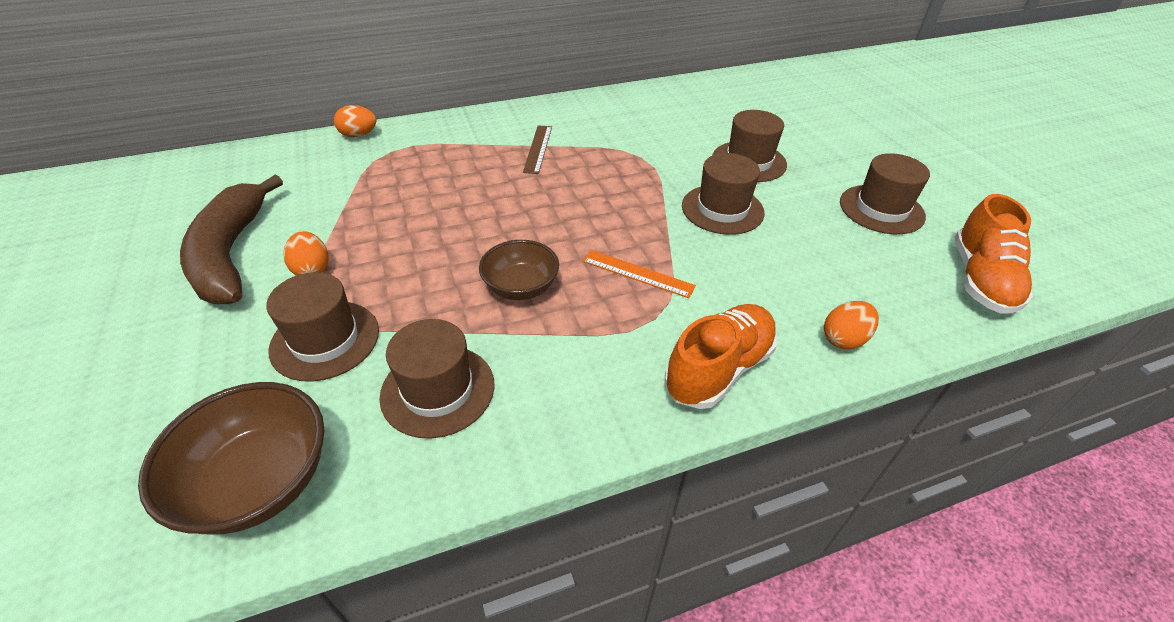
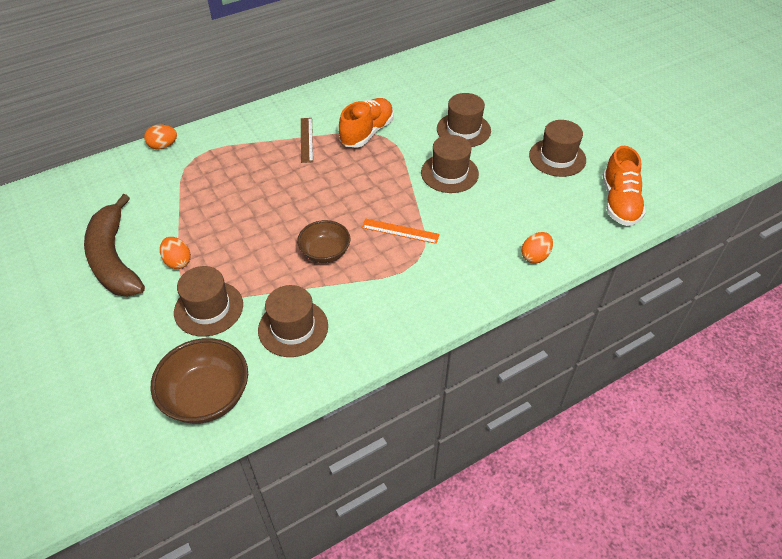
camera: 10 degrees left, 5 degrees up
(718, 369) = (461, 287): orange shoe -> orange shoe (367, 133)

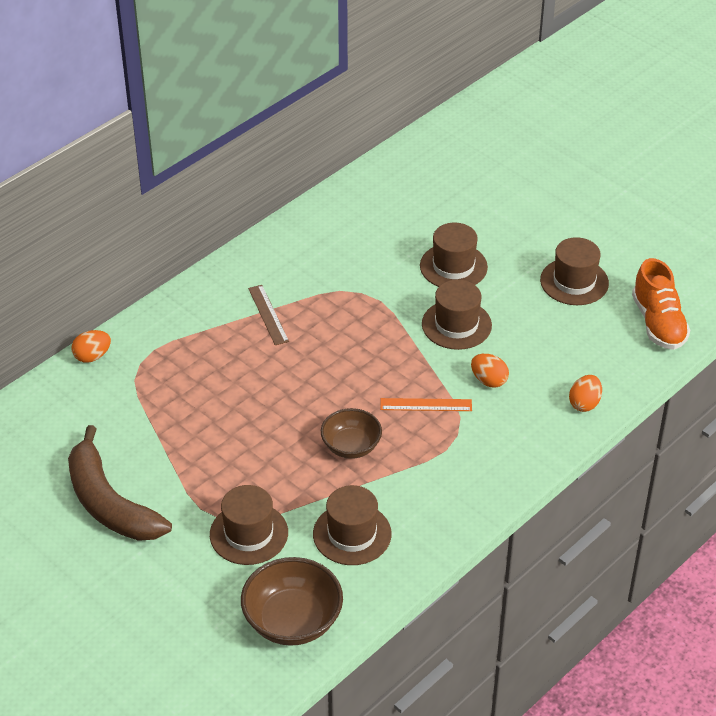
camera: 15 degrees left, 5 degrees down
(178, 261) = (186, 491): orange egg -> orange egg (489, 380)
(367, 133) = (338, 292): orange shoe -> none

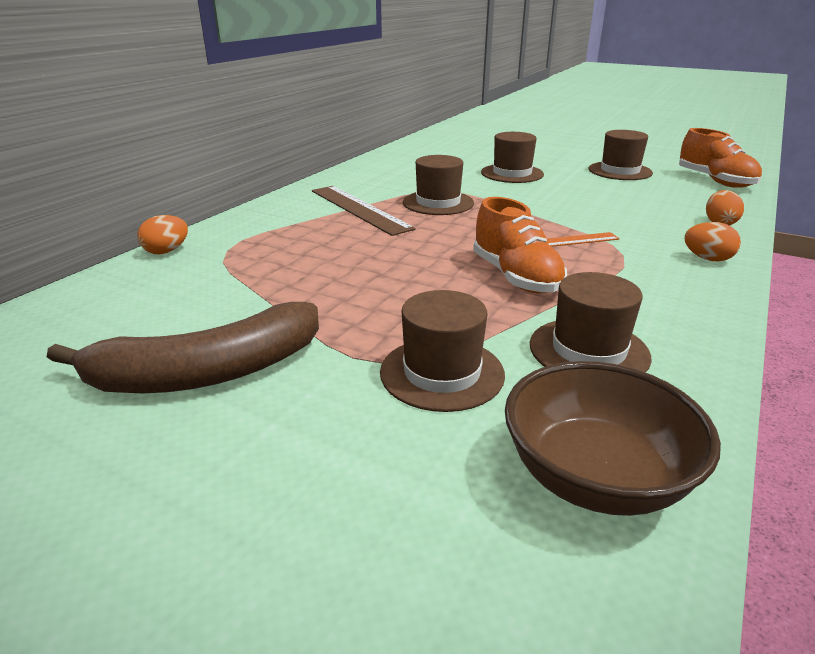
camera: 15 degrees left, 15 degrees down
(110, 503) = (208, 372): brown banana -> brown banana turned 60 degrees counterclockwise
(268, 314) = (359, 209): brown ruler -> brown ruler, size x1.70
(351, 446) = (516, 277): brown bowl -> orange shoe
(456, 325) = (546, 197): brown hat -> brown hat (438, 203)
(489, 380) = (612, 221): orange egg -> orange egg (707, 259)

